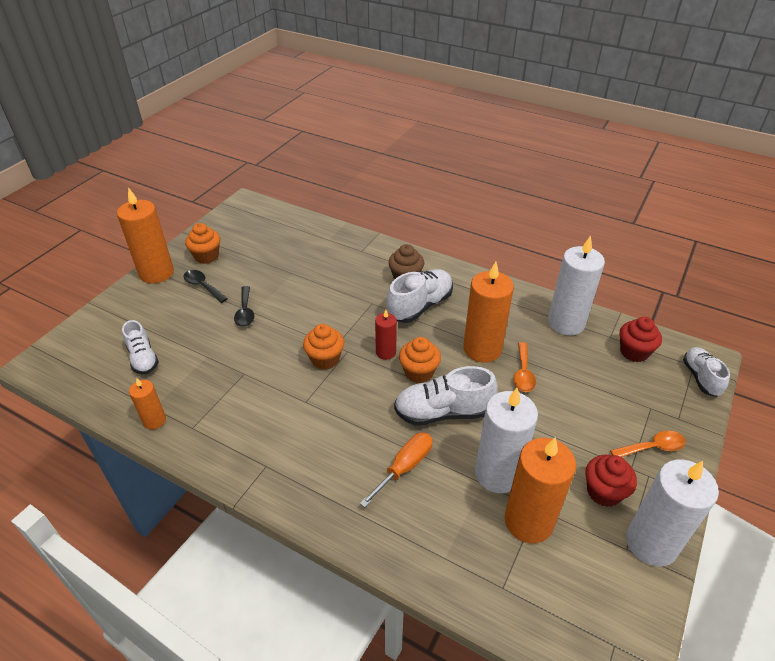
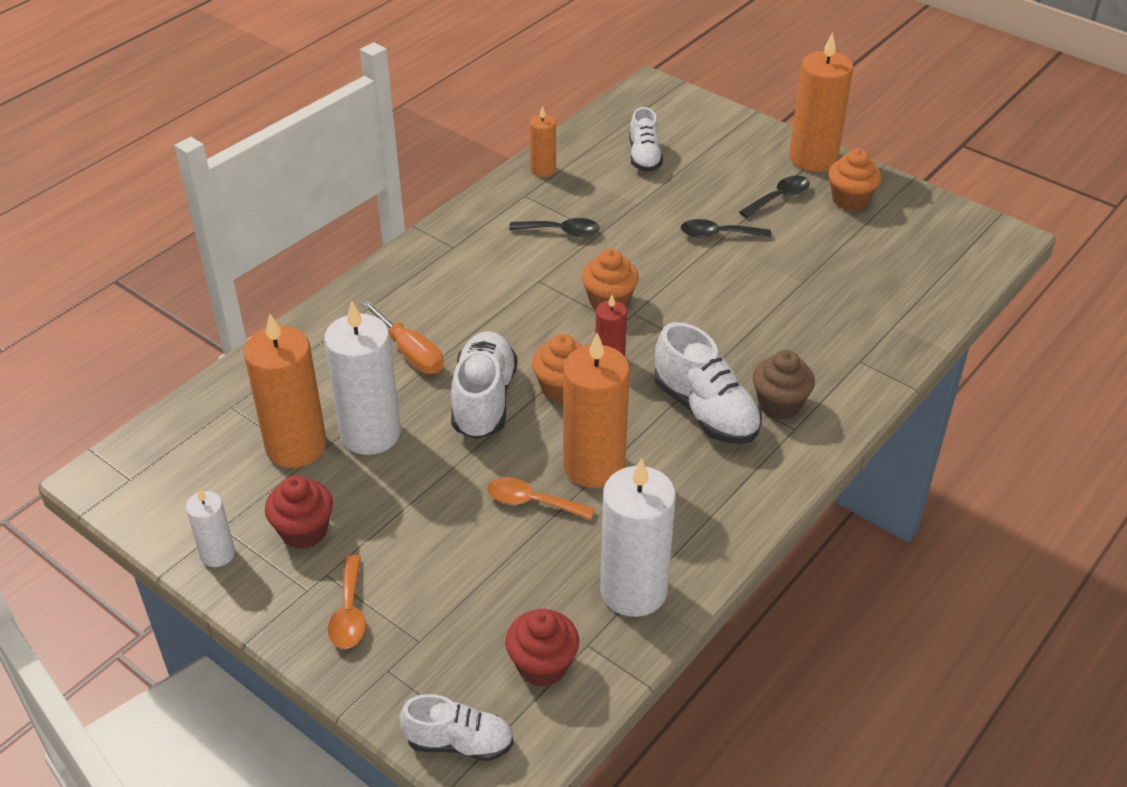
camera: 100 degrees right, 0 degrees up
(143, 358) = (644, 157): white shoe -> white shoe turned 75 degrees counterclockwise
(243, 396) = (561, 231): none -> black spoon
(651, 543) = (217, 554): white candle -> white candle, size x0.53

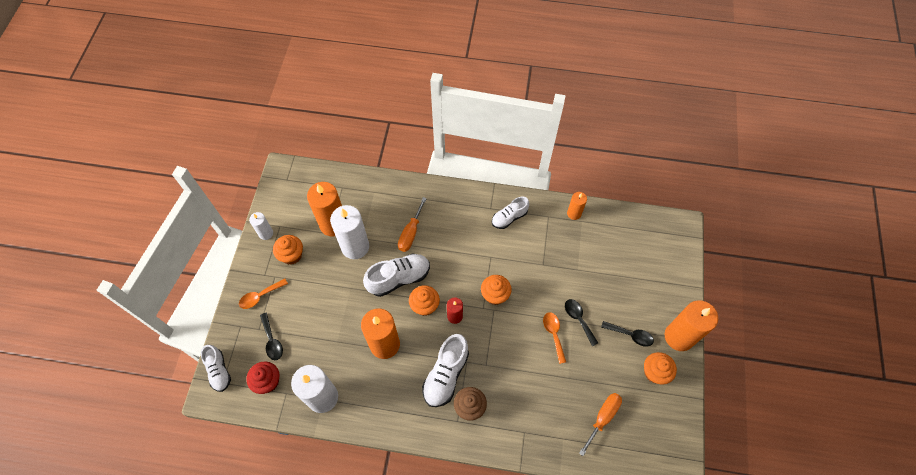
camera: 60 degrees right, 20 degrees up
(304, 531) = (291, 255): red cupcake -> orange cupcake
(531, 502) = (350, 330): orange spoon -> orange spoon (553, 334)
(561, 231) = (532, 247): black spoon -> black spoon (272, 341)
(644, 157) = (618, 253): white shoe -> white shoe (509, 217)
(886, 274) = (603, 418): none -> orange screwdriver

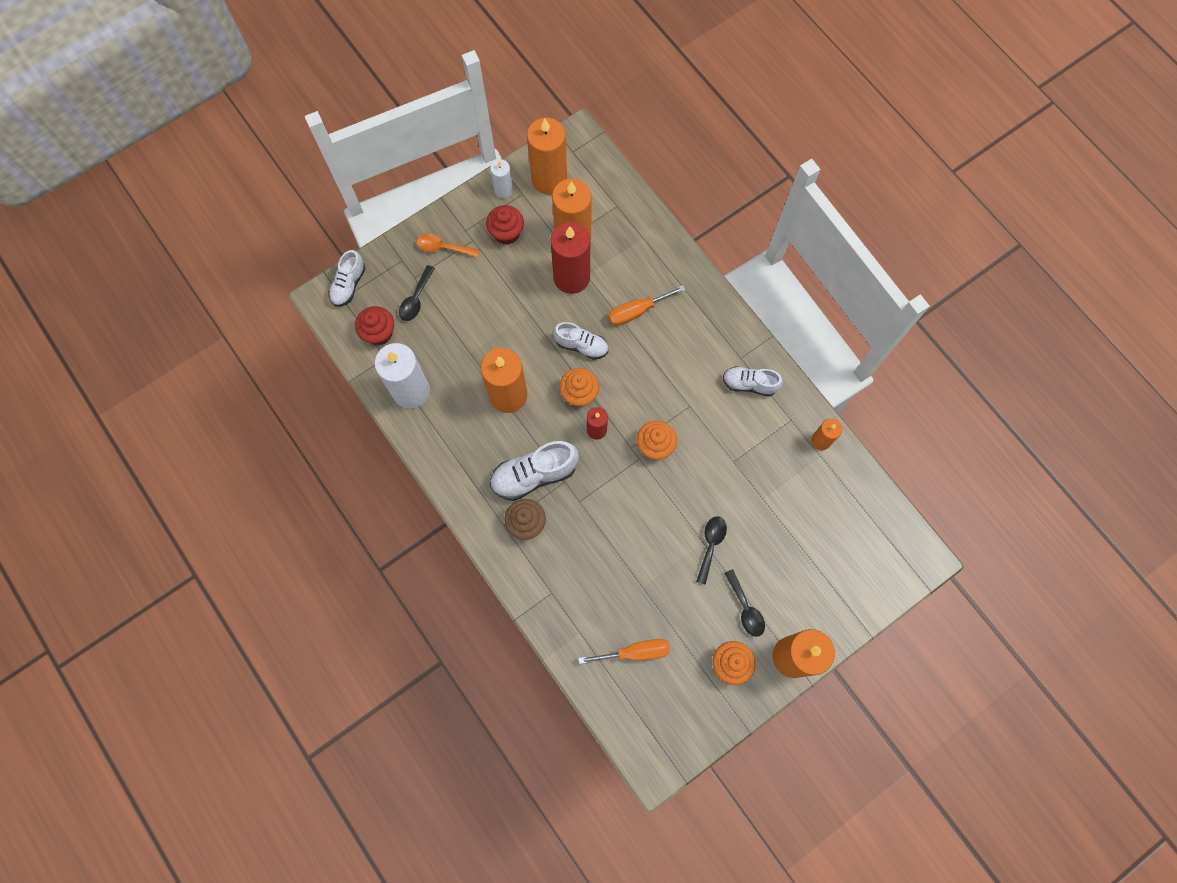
camera: 45 degrees right, 10 degrees up
(288, 205) = (549, 179): none -> orange candle
(291, 255) = (506, 233): orange cupcake -> red cupcake
(355, 247) = (571, 277): white candle -> red candle
(399, 278) = (581, 345): white shoe -> white shoe, size x0.64
(553, 334) = (671, 535): orange spoon -> none

